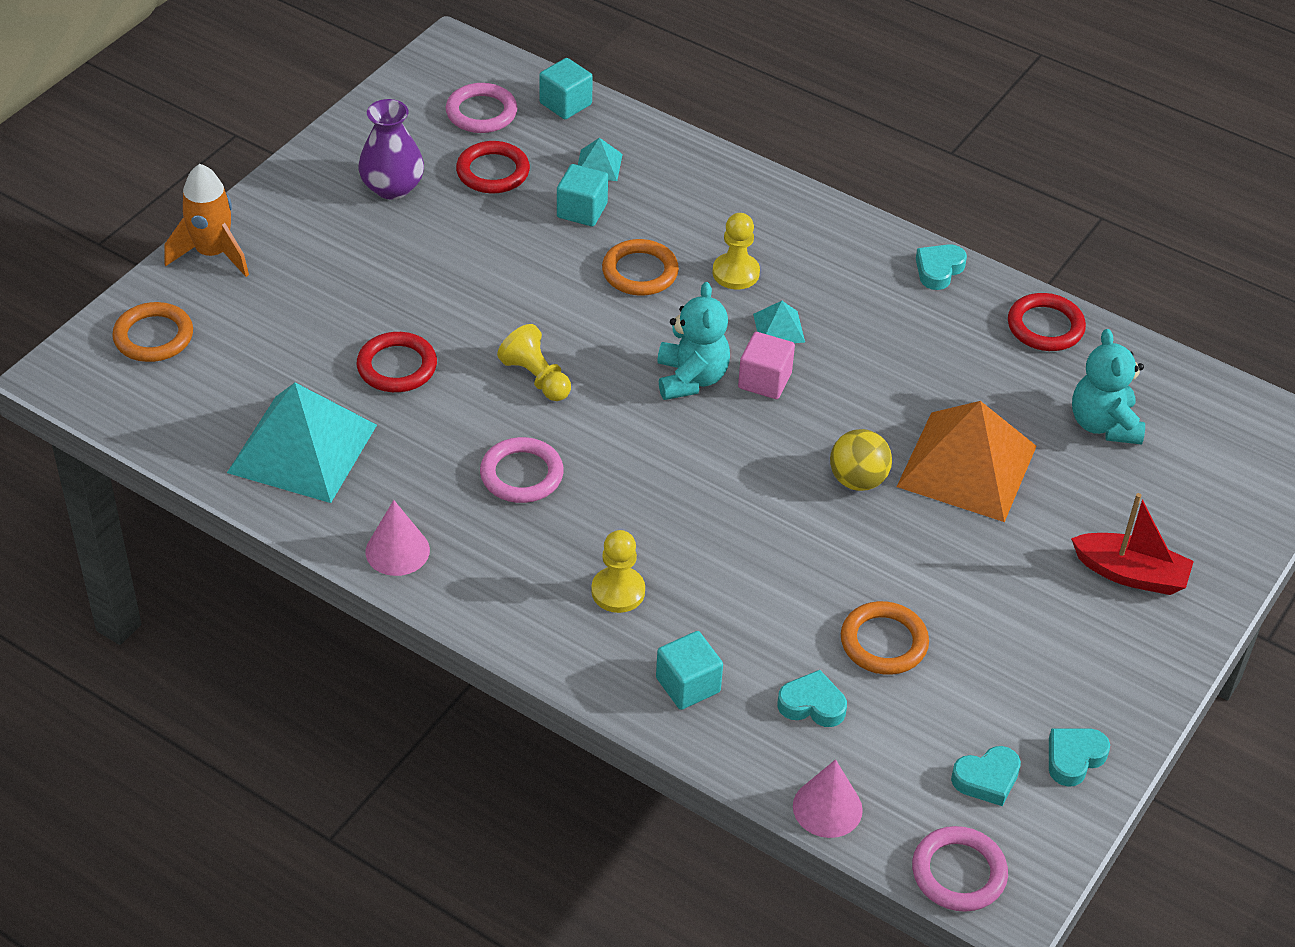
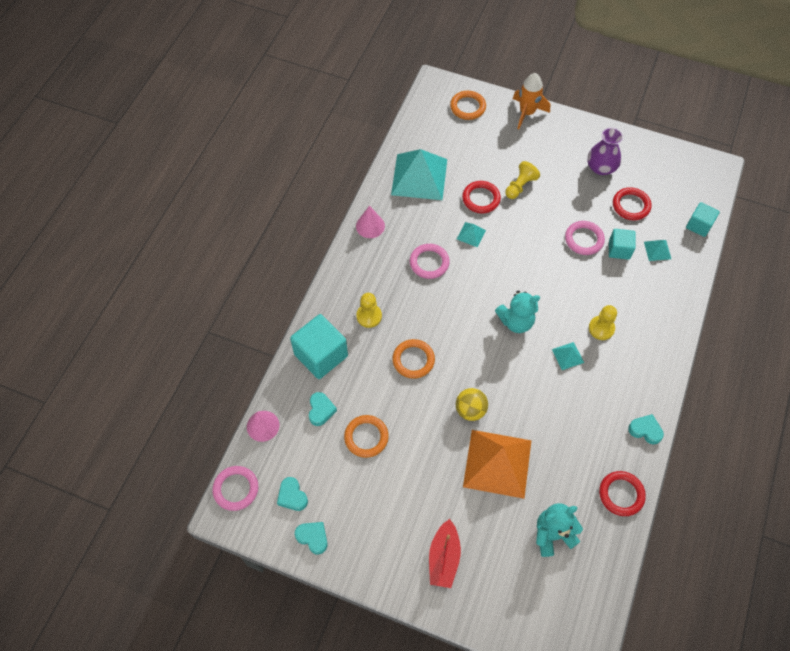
camera: 80 degrees right, 15 degrees up
(476, 399) = (471, 234): none -> turquoise pyramid
(481, 112) = (673, 191): pink ring -> pink ring (584, 239)
(536, 378) = (493, 255): yellow pawn -> yellow pawn (520, 186)
(640, 272) = (584, 284): orange ring -> orange ring (413, 360)
(688, 685) = (321, 355): turquoise cube -> turquoise cube, size x1.73
(764, 381) = (526, 355): pink cube -> none

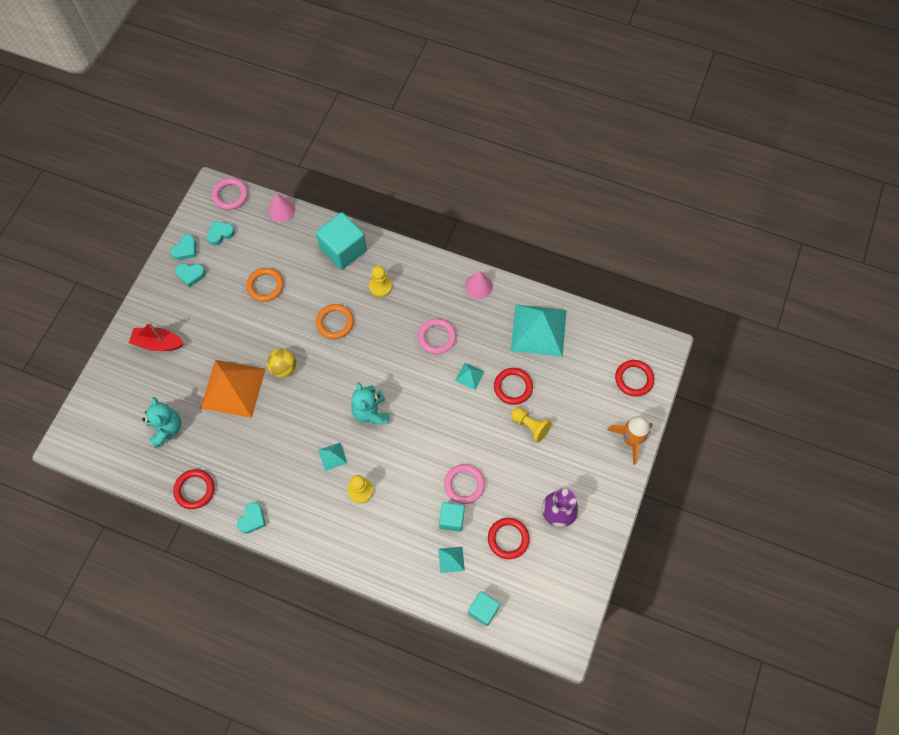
camera: 90 degrees right, 5 degrees up
(321, 410) = (292, 251): turquoise heart -> turquoise heart (191, 275)
(467, 107) = (634, 379): orange ring -> red ring

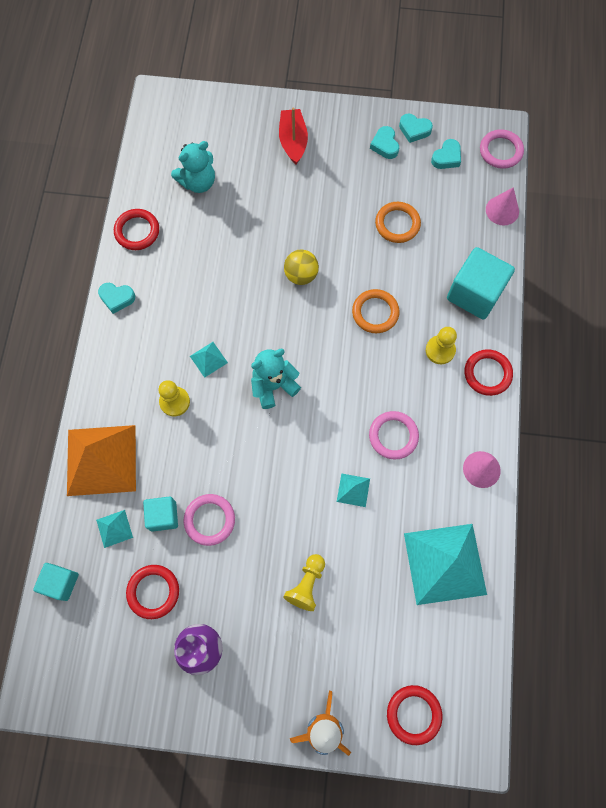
camera: 75 degrees right, 5 degrees up
(220, 234) = (446, 157): turquoise heart -> turquoise heart turned 90 degrees clockwise
(233, 388) = (262, 231): orange pyramid -> orange pyramid (101, 460)
(513, 387) = (354, 549): red ring -> red ring (487, 373)

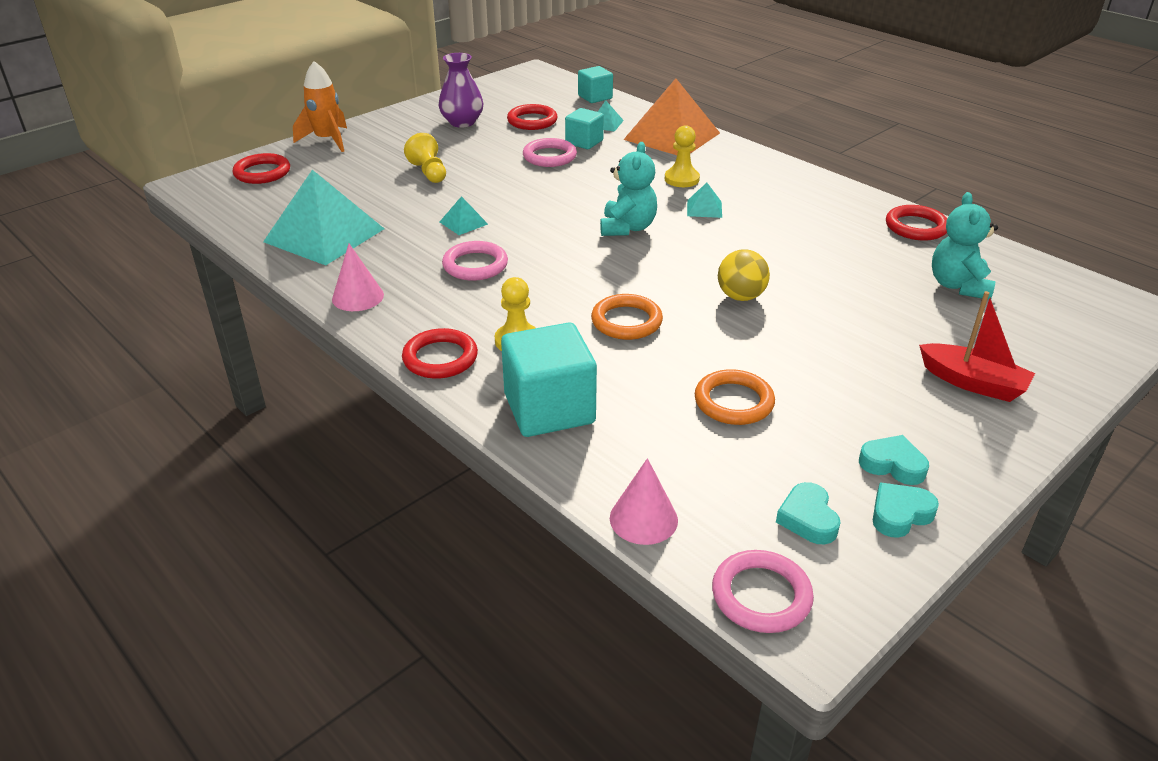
camera: 130 degrees right, 35 degrees down
(117, 298) = (836, 191): turquoise heart -> none

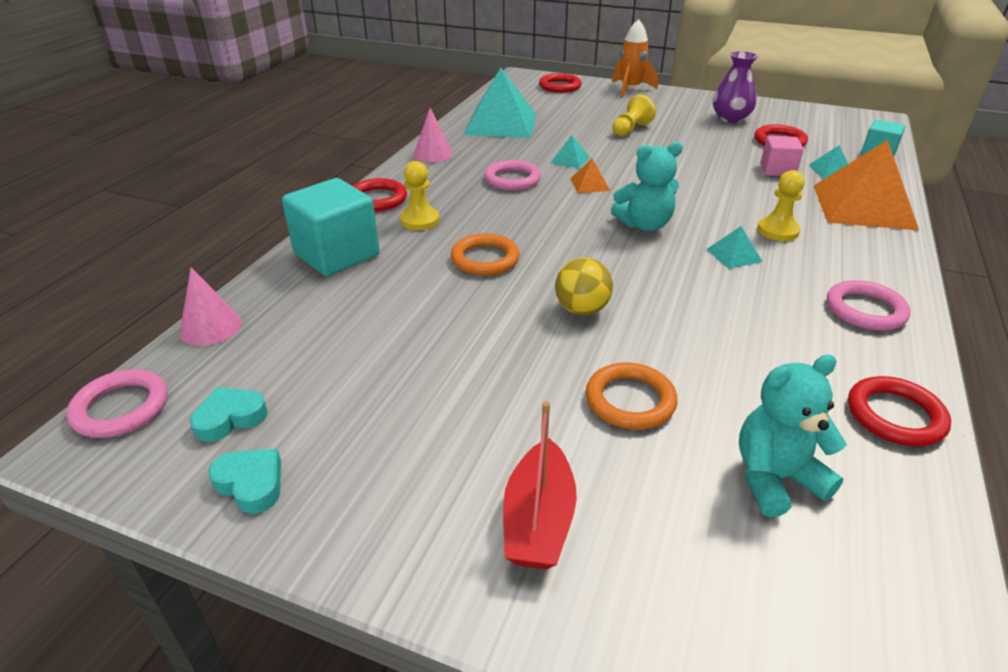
camera: 65 degrees right, 0 degrees up
(527, 229) = (589, 184): none -> orange pyramid
(549, 156) = (725, 163): pink ring -> pink ring (865, 310)
(584, 142) = (777, 170): turquoise cube -> pink cube
(733, 402) = (394, 340): orange ring -> orange ring (630, 400)
(892, 465) = (335, 466): turquoise heart -> none

